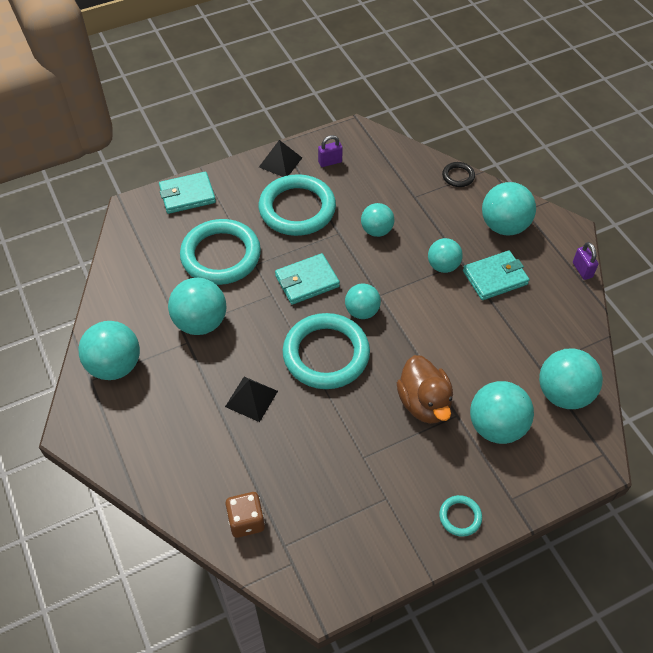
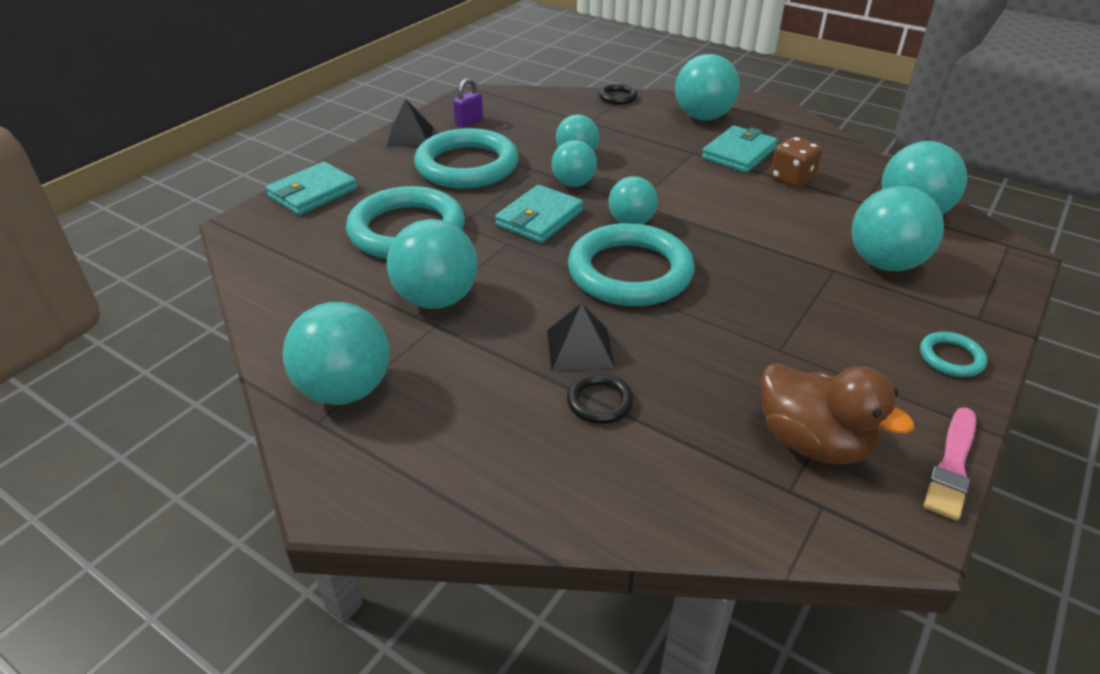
camera: 30 degrees left, 15 degrees down
(234, 440) = (599, 402): none -> black ring
(246, 521) = (709, 486): brown dice -> brown dice (792, 178)
(383, 581) = (952, 466): none -> pink brush
(424, 403) = (788, 273): brown duck -> brown duck (812, 442)
(443, 266) = (677, 161): turquoise ball -> turquoise ball (573, 183)
(582, 270) = (811, 124): purple padlock -> none

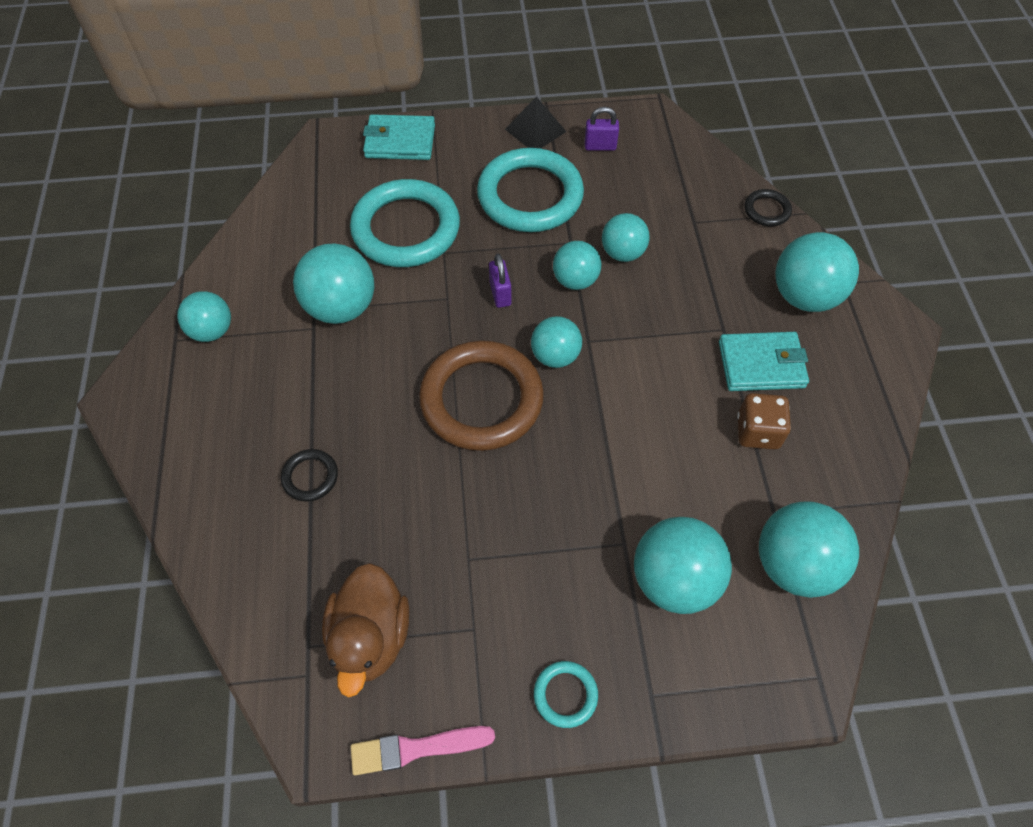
camera: 50 degrees right, 20 degrees up
(345, 390) = (212, 331): turquoise ball -> turquoise ball, size x0.63
(539, 218) = (500, 294): turquoise wallet -> purple padlock
(580, 348) = (358, 428): black pyramid -> none
(630, 272) = (481, 399): turquoise ring -> brown ring

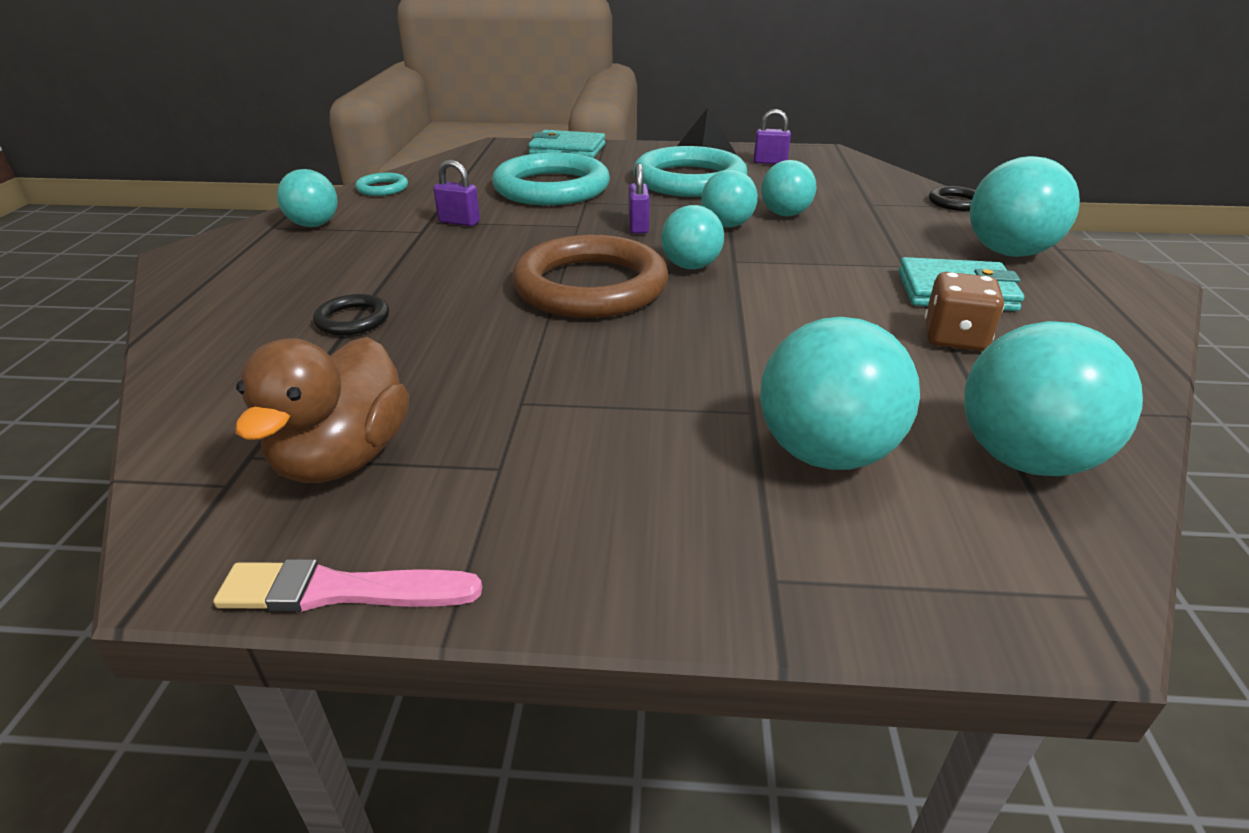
camera: 10 degrees right, 25 degrees down
(341, 307) = (459, 222): turquoise ball -> purple padlock
(565, 695) = (620, 558): turquoise ring -> turquoise ring (382, 188)

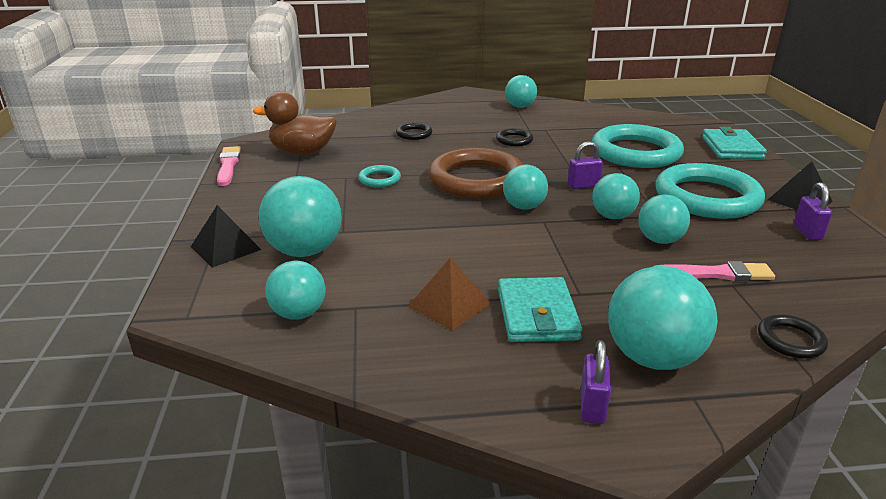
camera: 80 degrees right, 5 degrees down
(382, 188) = (588, 110): turquoise ring -> turquoise ring (379, 179)
(455, 245) = (514, 140): none -> black ring
(459, 222) = (550, 136): purple padlock -> purple padlock (592, 406)
(820, 560) = (225, 248): none -> black pyramid
(852, 205) = (716, 274): none -> pink brush
(954, 338) = (449, 305): brown dice -> brown pyramid
(1024, 459) = (298, 313): turquoise ball -> turquoise ball, size x0.63

